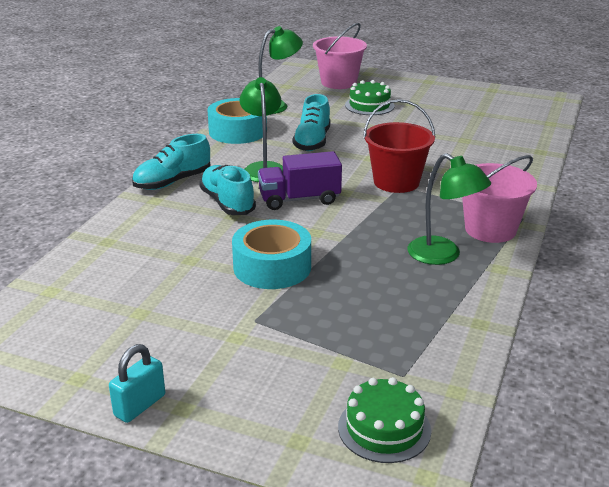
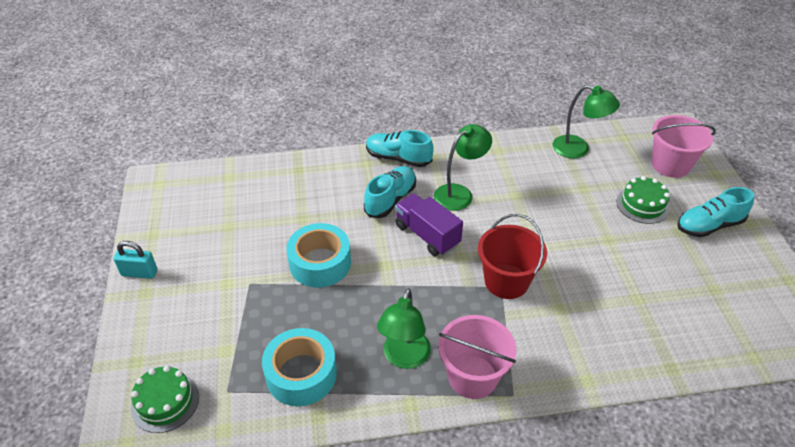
camera: 60 degrees right, 15 degrees up
(237, 131) = (508, 151): turquoise tape -> turquoise tape (301, 374)
(312, 141) = (532, 200): turquoise shoe -> turquoise shoe (709, 225)

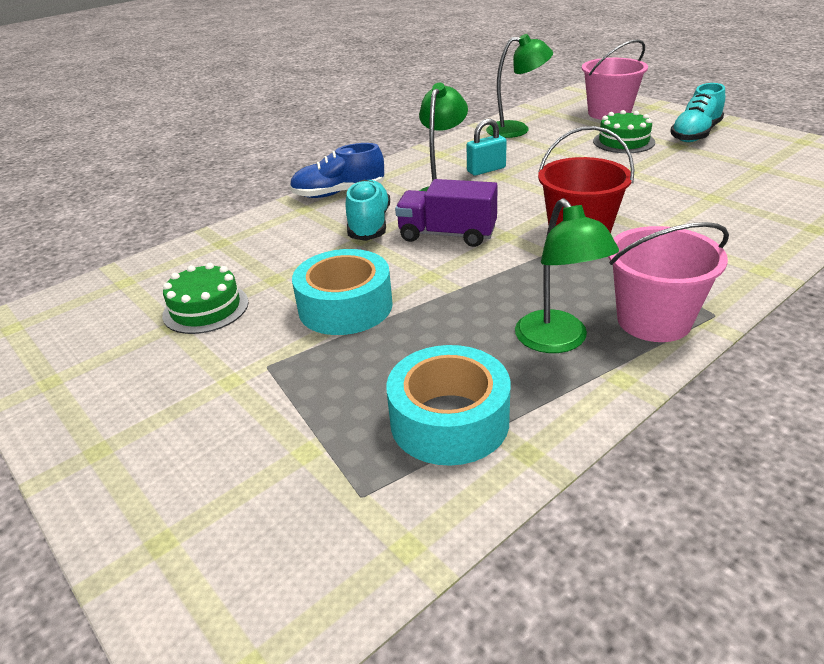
camera: 30 degrees left, 10 degrees down
(139, 273) = (65, 432): turquoise padlock -> turquoise padlock (486, 170)
(165, 402) = (268, 566): green cake -> green cake (206, 308)
(398, 158) = (338, 193): turquoise shoe -> blue shoe

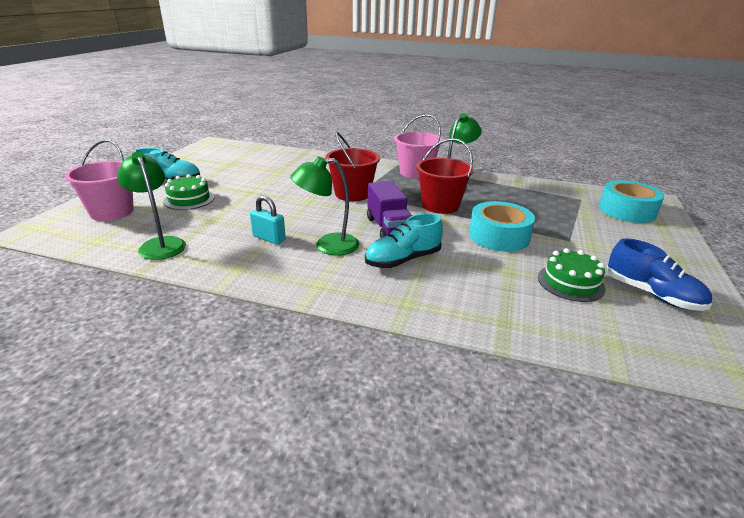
camera: 125 degrees left, 5 degrees down
(338, 193) = (362, 295): blue shoe -> blue shoe (652, 294)
(449, 420) = (527, 194): turquoise tape -> turquoise tape (626, 211)
(481, 295) = (440, 205): none -> red bucket

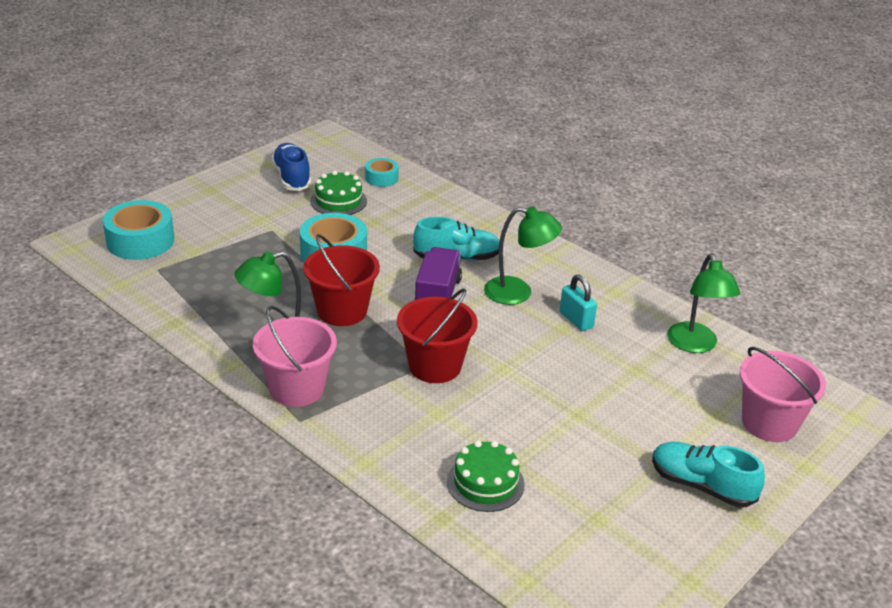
camera: 155 degrees left, 5 degrees up
(189, 199) = (667, 422): green cake -> green cake (485, 483)
(580, 327) = (381, 178): none -> turquoise tape

